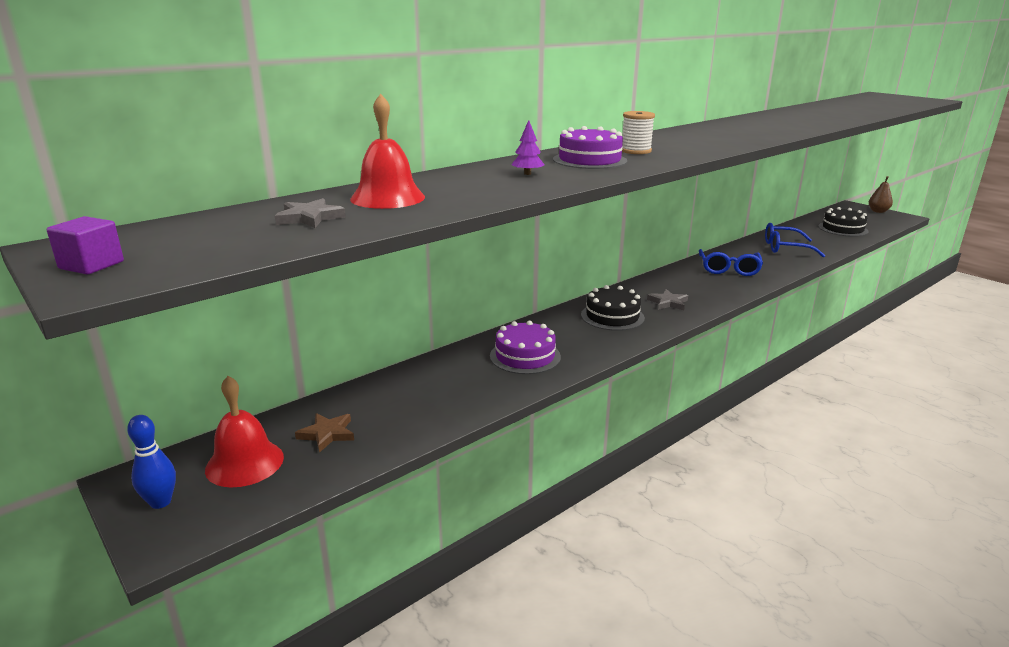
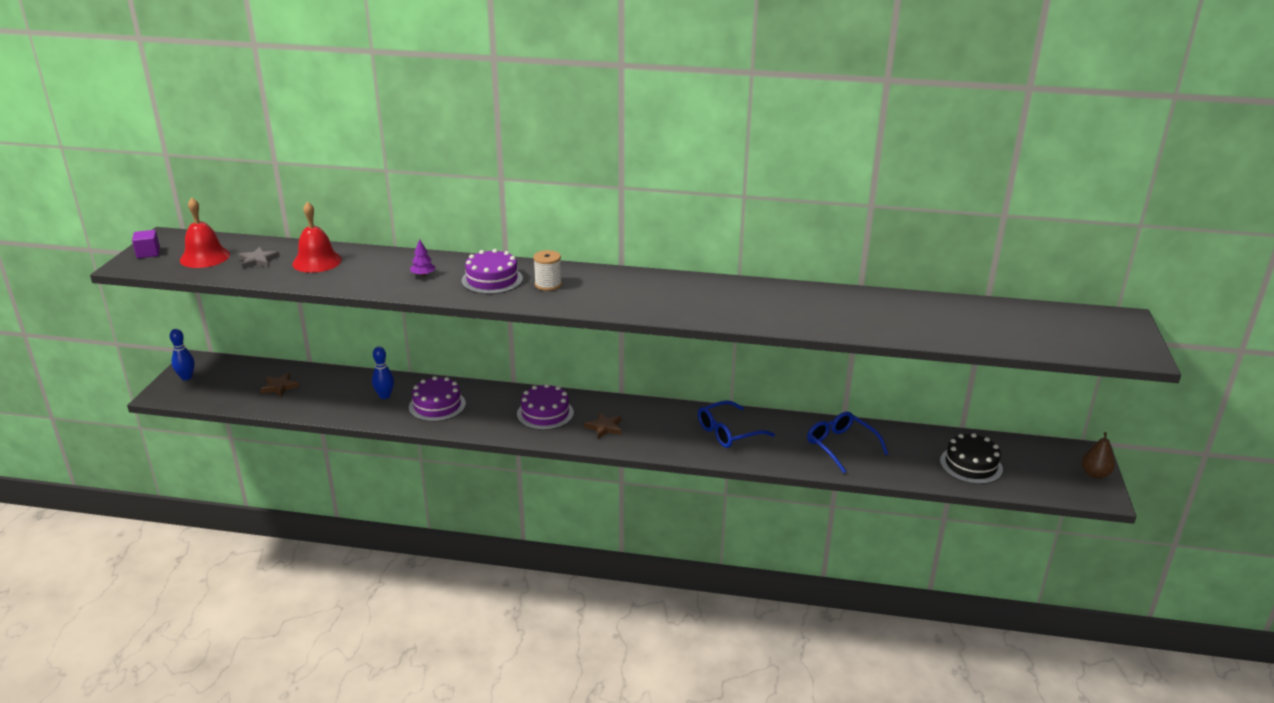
camera: 50 degrees right, 5 degrees up
(244, 463) = (233, 379): red bell -> red bell (205, 257)
(461, 376) = (385, 396): none -> blue bowling pin
(612, 316) = (545, 413): black cake -> purple cake
(668, 302) = (604, 427): grey star -> brown star

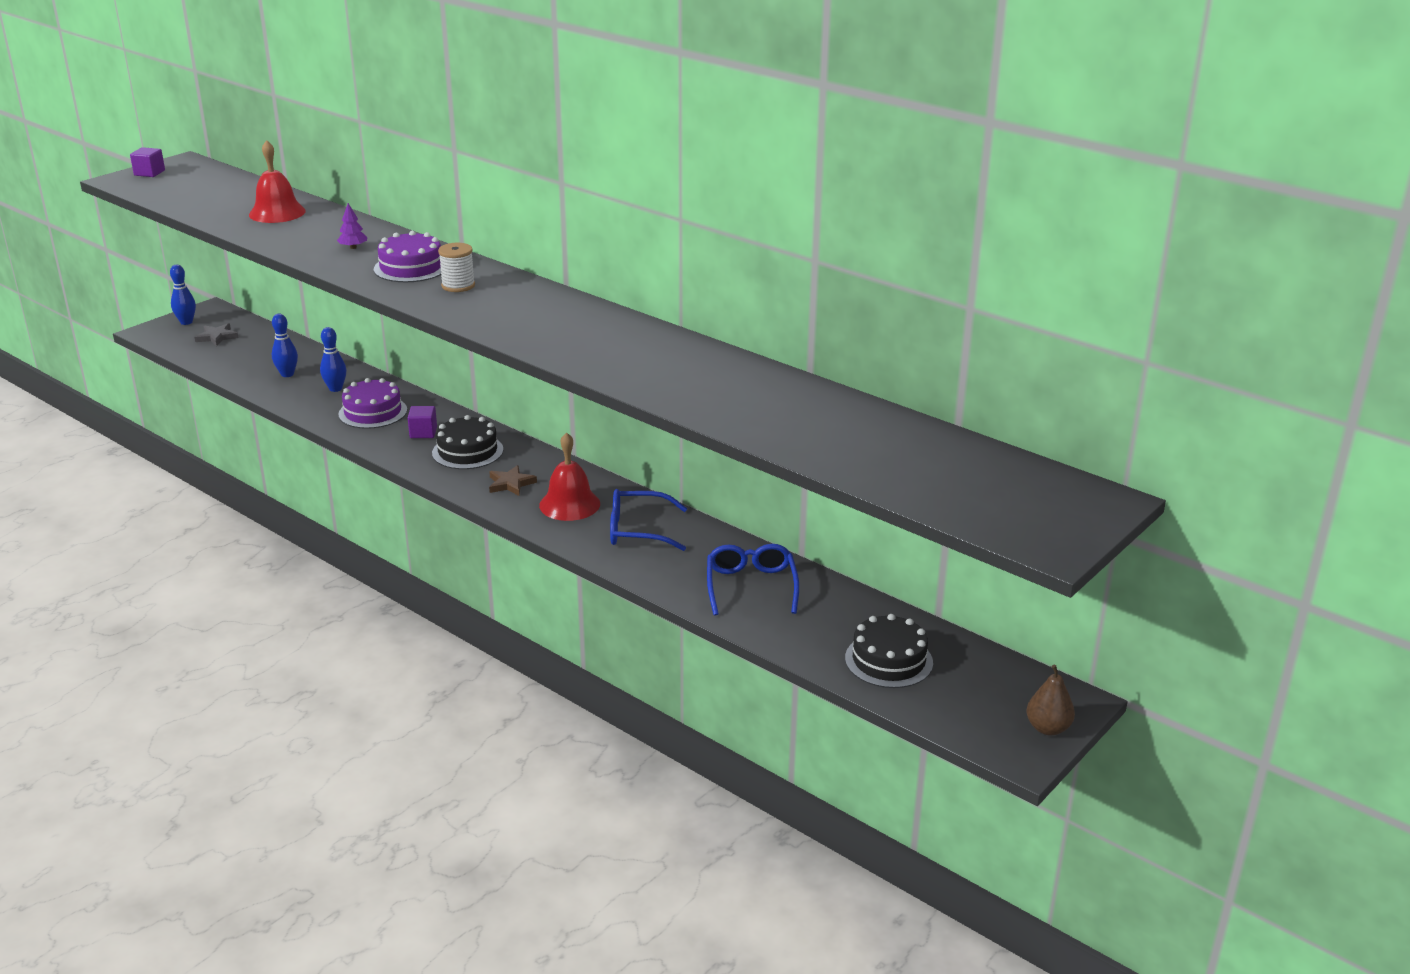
camera: 30 degrees right, 0 degrees up
(205, 257) = (189, 187): red bell -> red bell (569, 504)
(258, 260) = (228, 200): grey star -> grey star (217, 337)
(279, 387) = (253, 353): brown star -> none
(330, 396) = (287, 374): none -> blue bowling pin
(495, 409) = (423, 433): none -> purple cube
(545, 413) = (467, 451): purple cake -> black cake

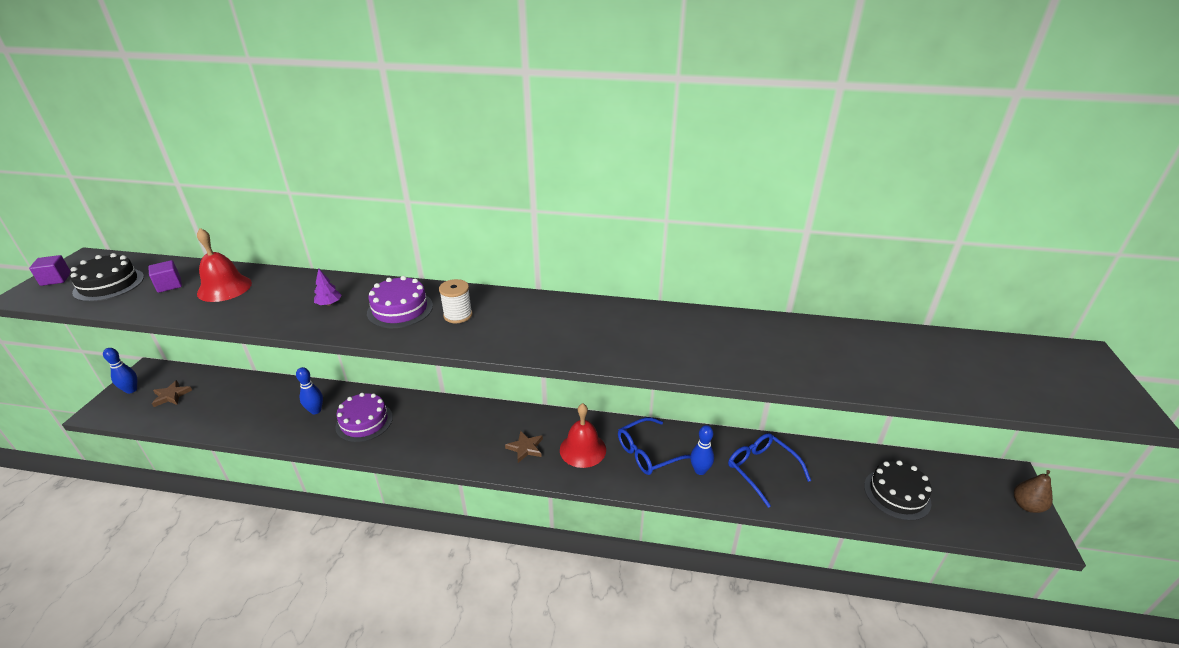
camera: 30 degrees left, 5 degrees up
(217, 337) = (171, 395): grey star -> brown star
(287, 374) = (263, 411): blue bowling pin -> blue bowling pin (700, 470)
(423, 433) = (420, 426): purple cube -> purple cube (169, 285)
(467, 451) = (468, 431): black cake -> black cake (109, 284)

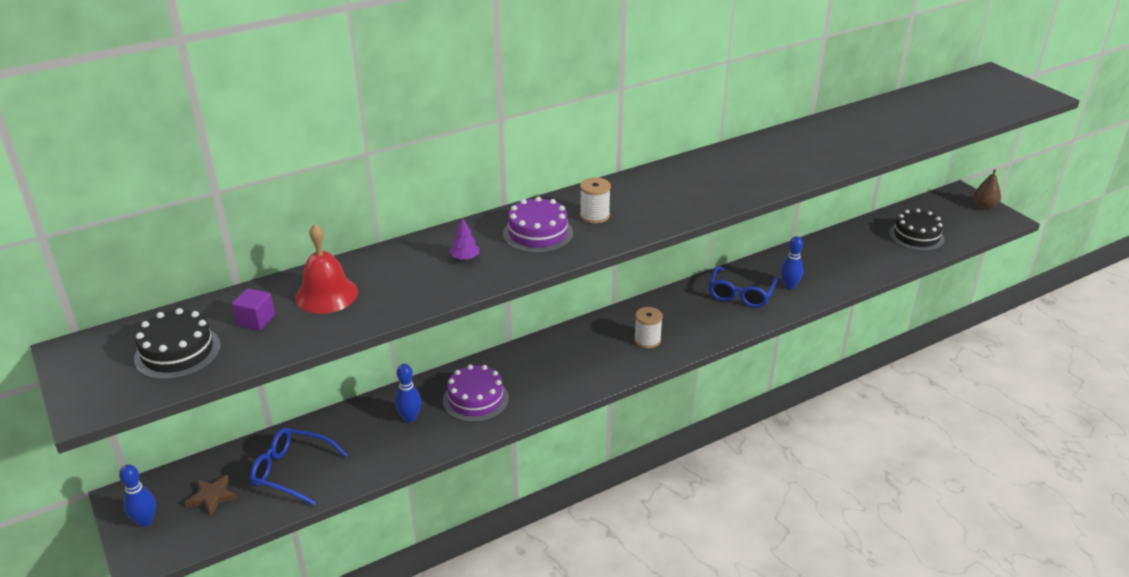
camera: 40 degrees left, 0 degrees up
(56, 279) = (89, 380): purple cube -> none
(525, 448) = (647, 340): brown star -> white spool
(583, 449) = (691, 317): red bell -> none
(761, 470) = (826, 264): blue glasses -> blue glasses (292, 471)

